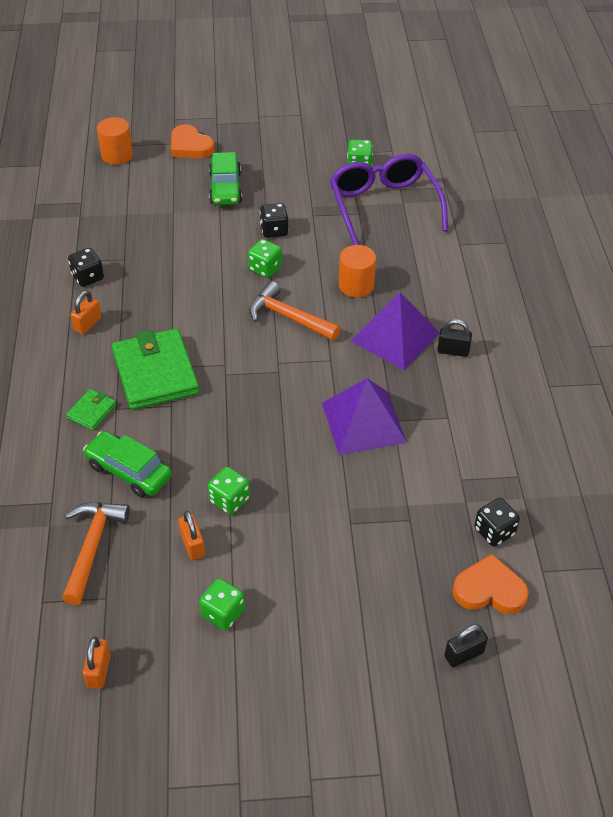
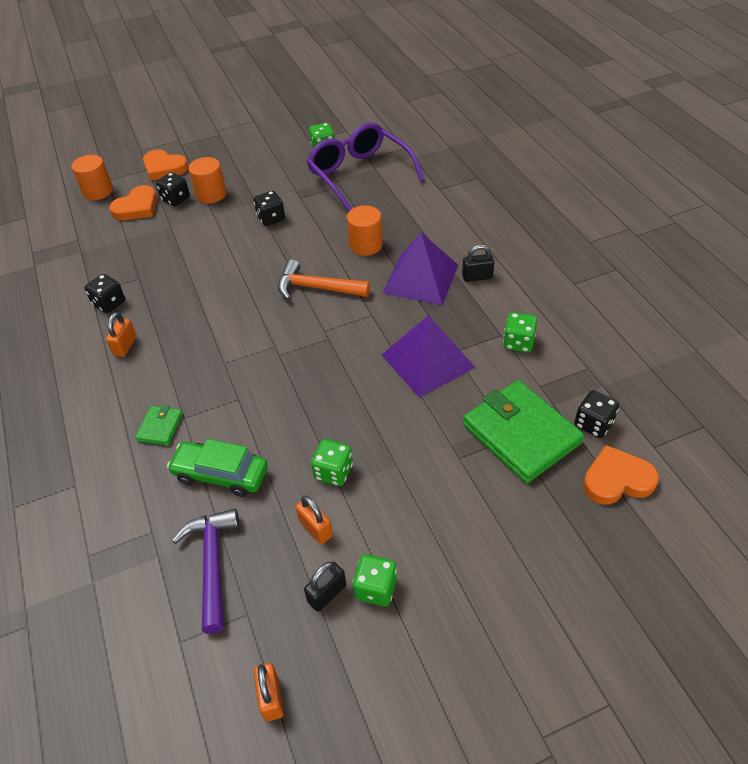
camera: 15 degrees left, 0 degrees up
(92, 547) = (212, 564): orange hammer -> purple hammer
(148, 183) = (137, 207): none -> orange heart
(155, 373) = (210, 372): green wallet -> green wallet (521, 434)
(189, 184) = (175, 199): none -> black dice
(225, 188) = (211, 194): green car -> orange cylinder
(265, 268) = (276, 252): green dice -> green dice (518, 342)
(464, 654) = (626, 550): black padlock -> black padlock (327, 594)

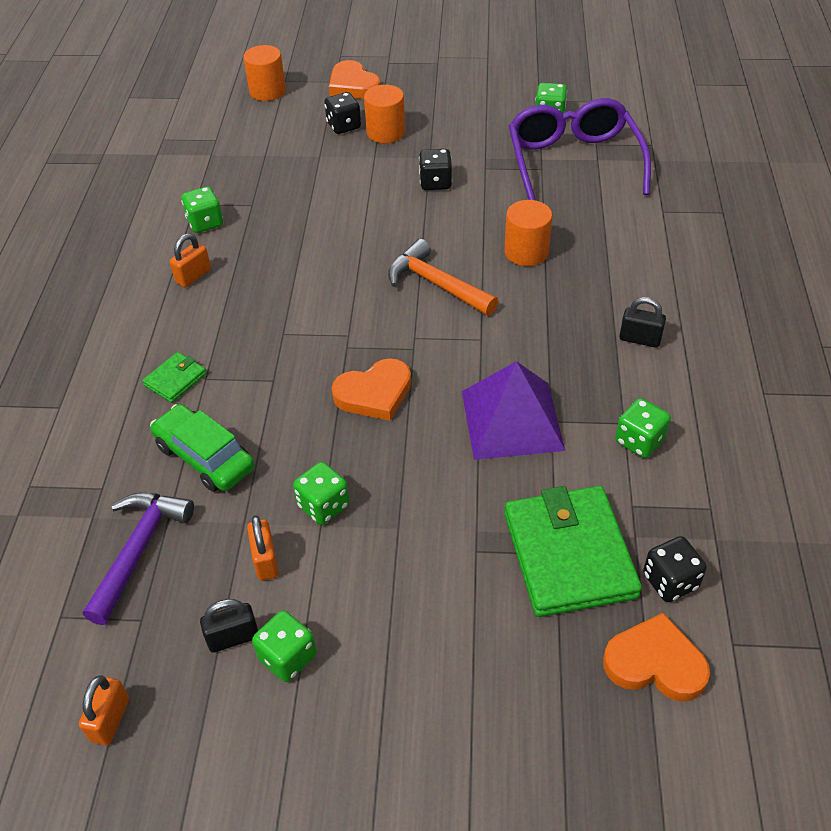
camera: 25 degrees right, 0 degrees up
(109, 303) = (205, 223): black dice -> green dice
(137, 207) = (297, 122): orange heart -> orange heart (374, 393)
(421, 279) = (567, 316): purple pyramid -> none

